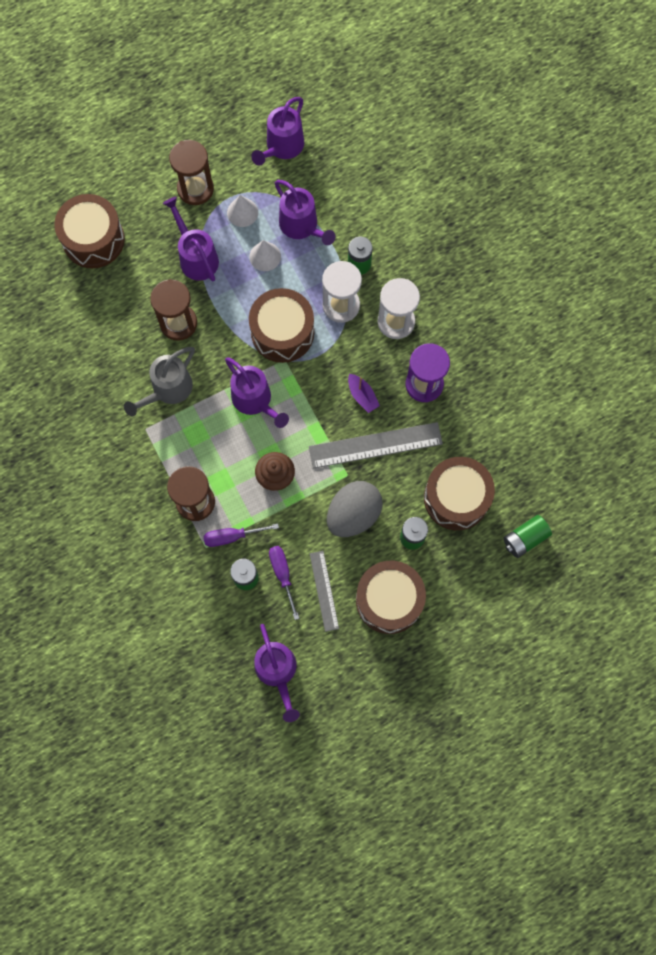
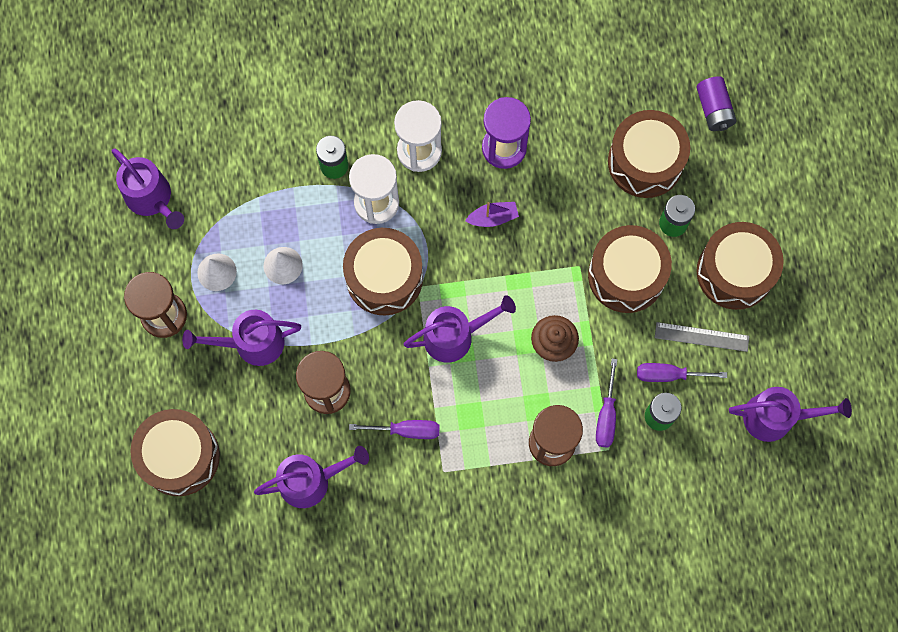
camera: 70 degrees left, 0 degrees up
(168, 390) = (406, 430): grey watering can -> purple screwdriver
(302, 226) = (262, 211): purple watering can -> purple watering can (312, 480)
(353, 514) = (626, 275): grey egg -> brown drum
(375, 445) = (555, 224): grey ruler -> none
(525, 539) = (714, 109): green battery -> purple battery

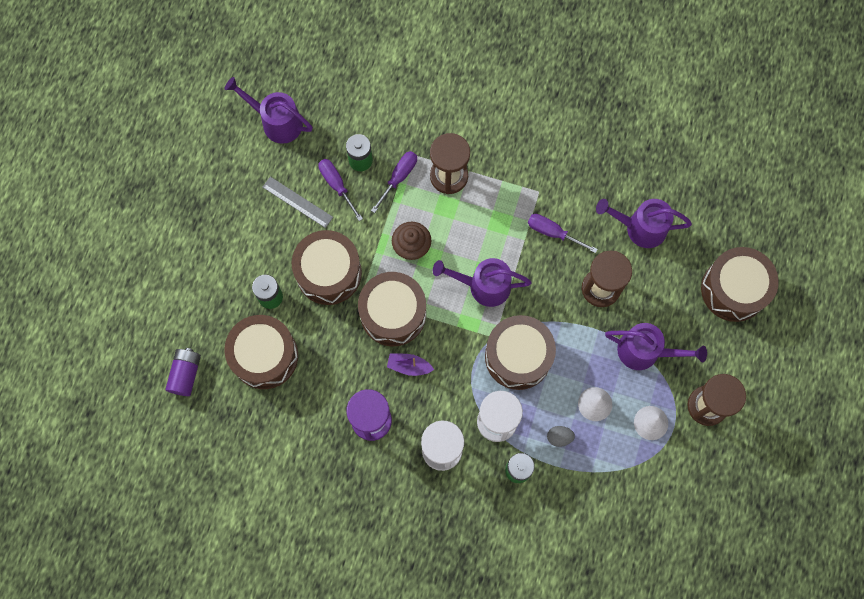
camera: 155 degrees left, 0 degrees up
(152, 199) = (681, 510): purple watering can -> none
(306, 215) = (559, 437): none -> grey egg
(669, 375) = (337, 185): purple screwdriver -> purple screwdriver turned 150 degrees counterclockwise
(734, 272) = (245, 238): brown drum -> brown drum (393, 314)

